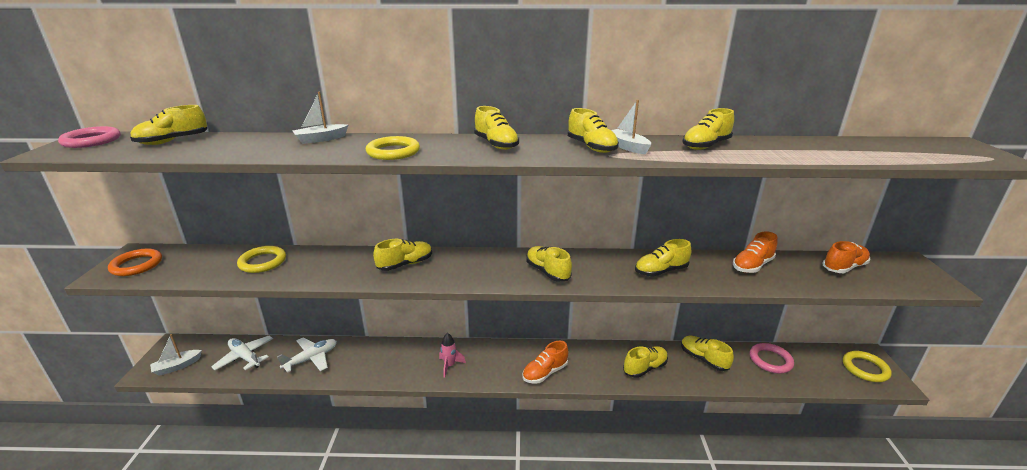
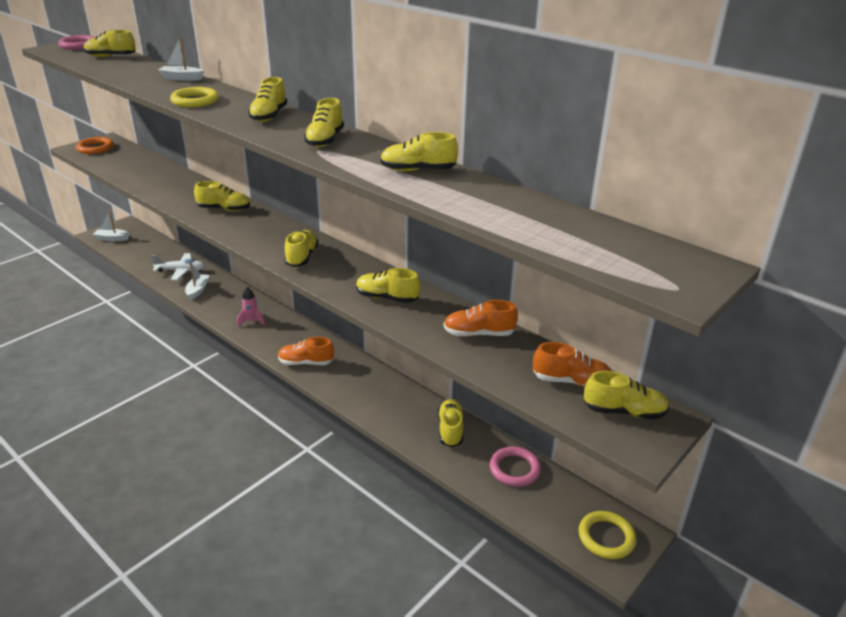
camera: 40 degrees right, 5 degrees up
(245, 357) = (149, 251): white plane -> none
(262, 262) = (153, 172): yellow ring -> none
(627, 147) = (351, 149): white boat -> white boat (197, 290)
(645, 368) = (386, 405): yellow shoe -> yellow shoe (624, 411)

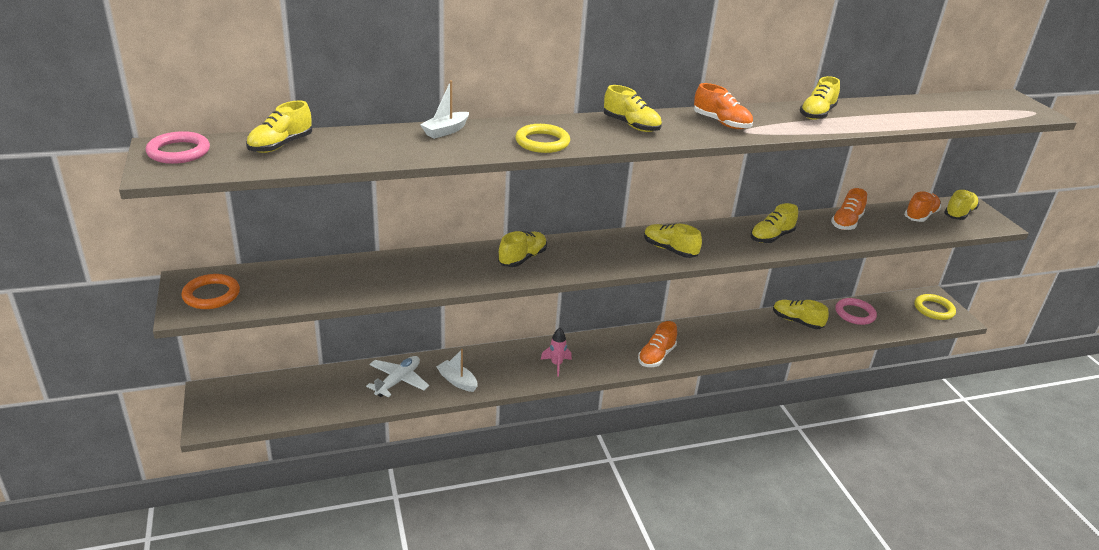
camera: 60 degrees left, 0 degrees up
(112, 239) = (241, 414): white boat -> none
(325, 140) = (721, 123): yellow shoe -> orange shoe

